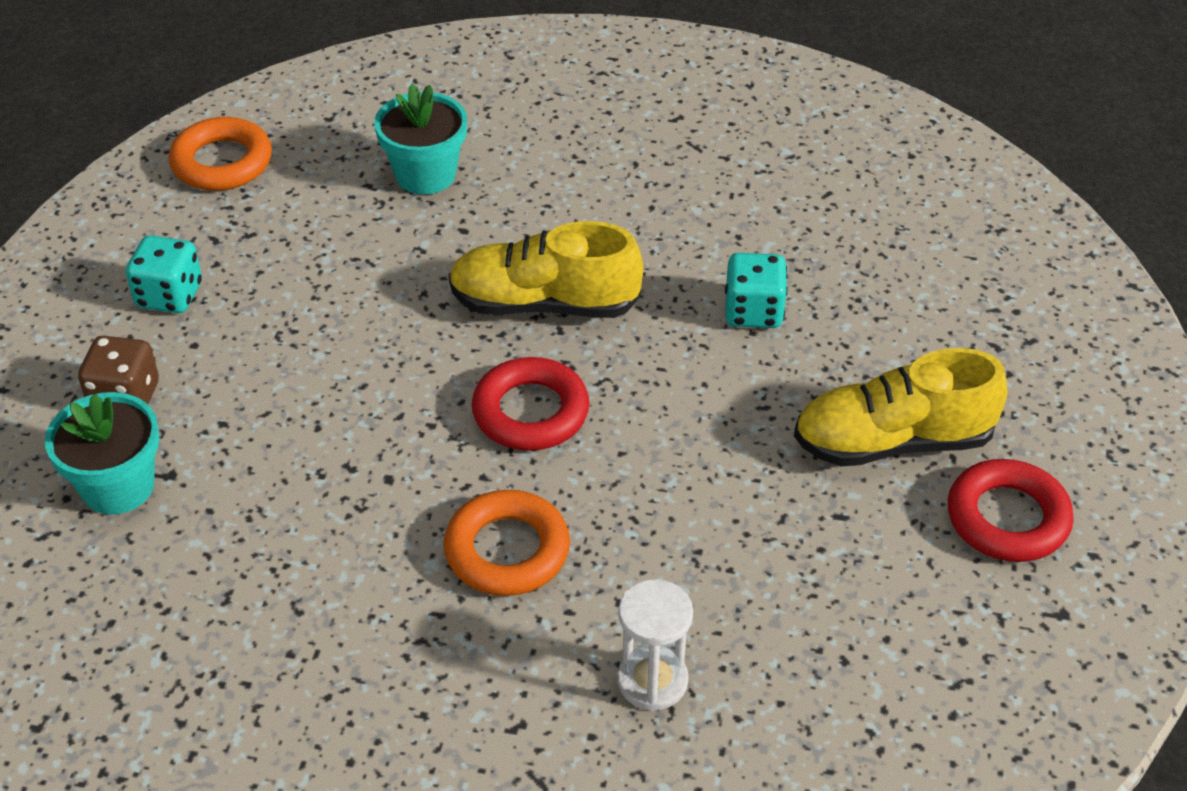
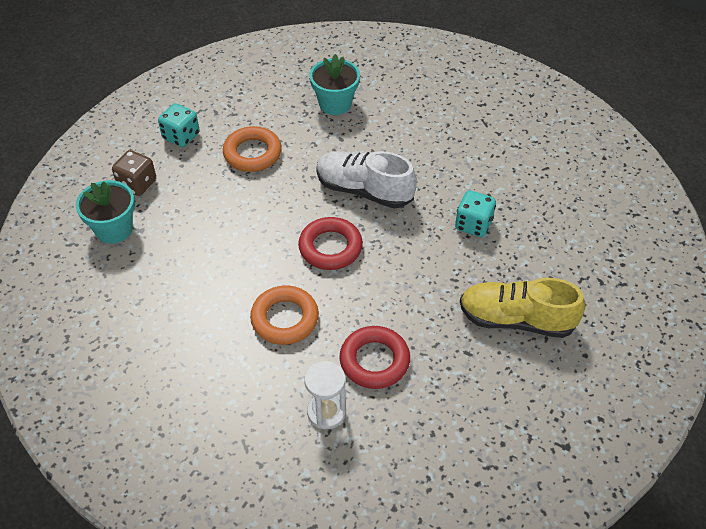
camera: 20 degrees right, 5 degrees up
(222, 162) = (237, 72): orange ring -> orange ring (252, 153)
(544, 304) = (364, 190): yellow shoe -> white shoe
(1007, 518) = (560, 382): red ring -> red ring (374, 361)

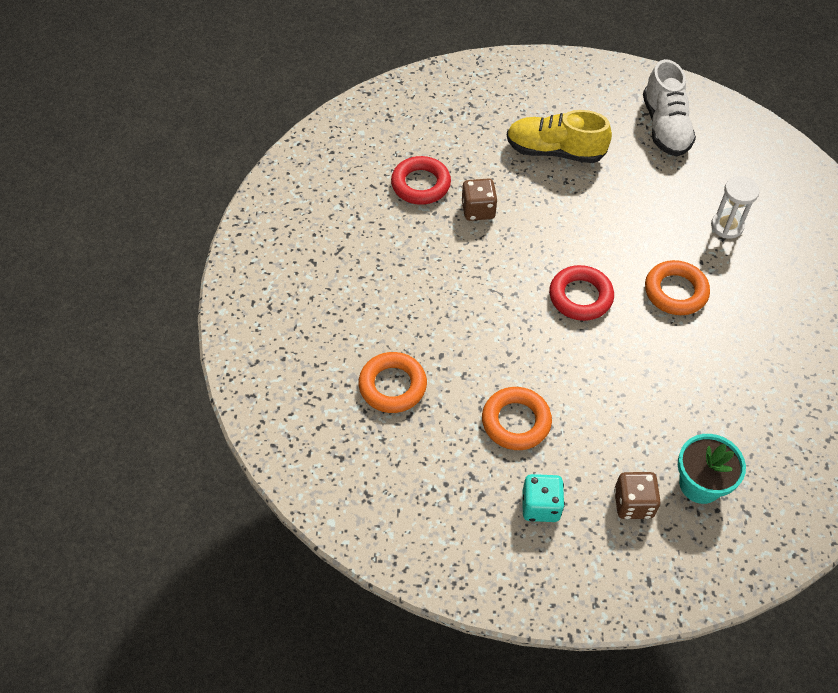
camera: 120 degrees left, 5 degrees up
(335, 104) = (392, 386): turquoise flower pot -> orange ring
(364, 190) = (496, 303): white shoe -> white shoe (665, 127)
(374, 361) = (661, 217): red ring -> red ring (420, 184)
(473, 224) = (478, 210): turquoise dice -> brown dice
(516, 320) = (554, 151): yellow shoe -> yellow shoe turned 120 degrees clockwise

